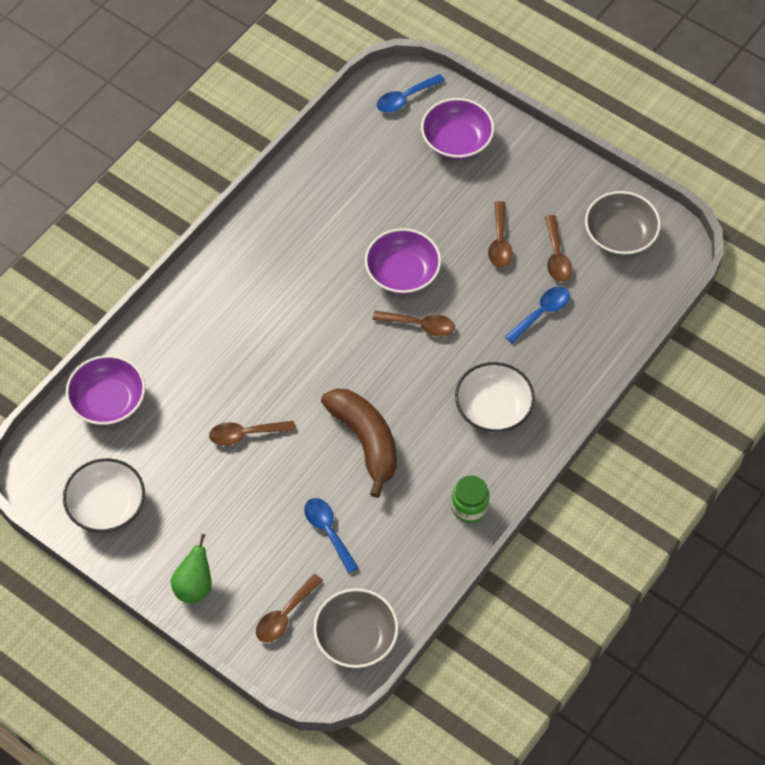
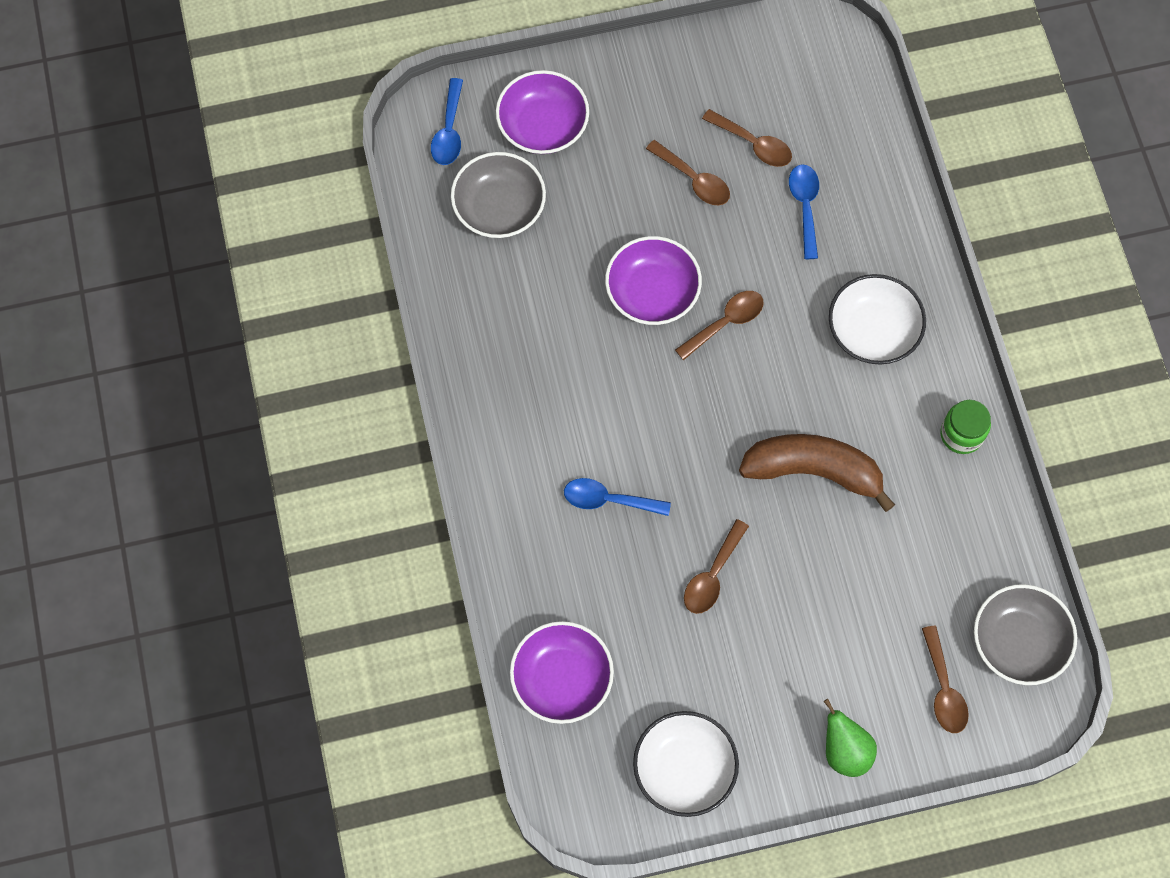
camera: 50 degrees left, 10 degrees up
(328, 531) = (884, 580): blue spoon -> blue spoon (608, 500)
(620, 235) = (778, 73): grey bowl -> grey bowl (499, 207)

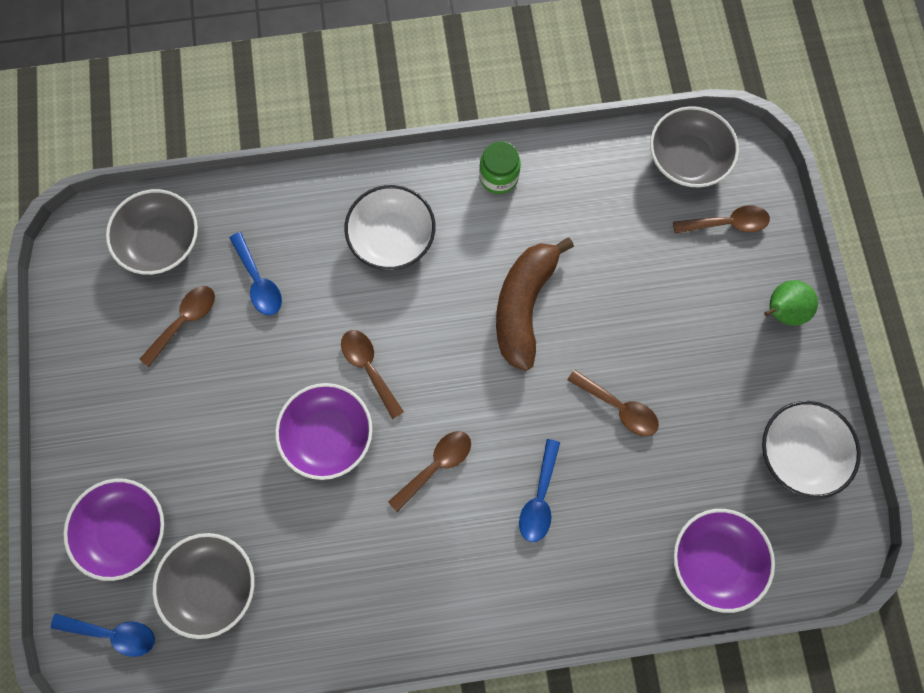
camera: 85 degrees left, 5 degrees up
(694, 180) = (214, 382): brown spoon -> brown spoon (436, 465)
(805, 206) = (259, 281): blue spoon -> blue spoon turned 120 degrees counterclockwise
(835, 109) = (162, 241): none -> grey bowl

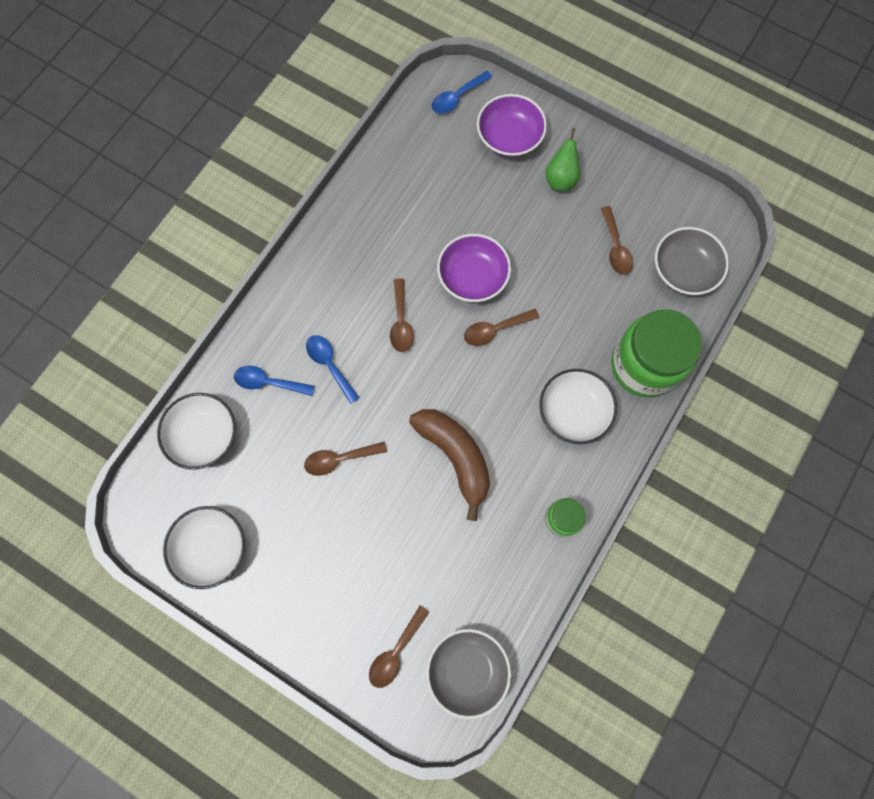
camera: 130 degrees right, 0 degrees up
(212, 584) = (440, 159): grey bowl -> none
(259, 281) = (608, 307): blue spoon -> blue spoon (268, 382)
(295, 209) = (644, 365): none -> green jar
(369, 368) = (495, 330): brown spoon -> brown spoon turned 150 degrees clockwise
(714, 559) = (204, 435): purple bowl -> white bowl
(781, 311) = (304, 628): green pear -> green pear (560, 179)

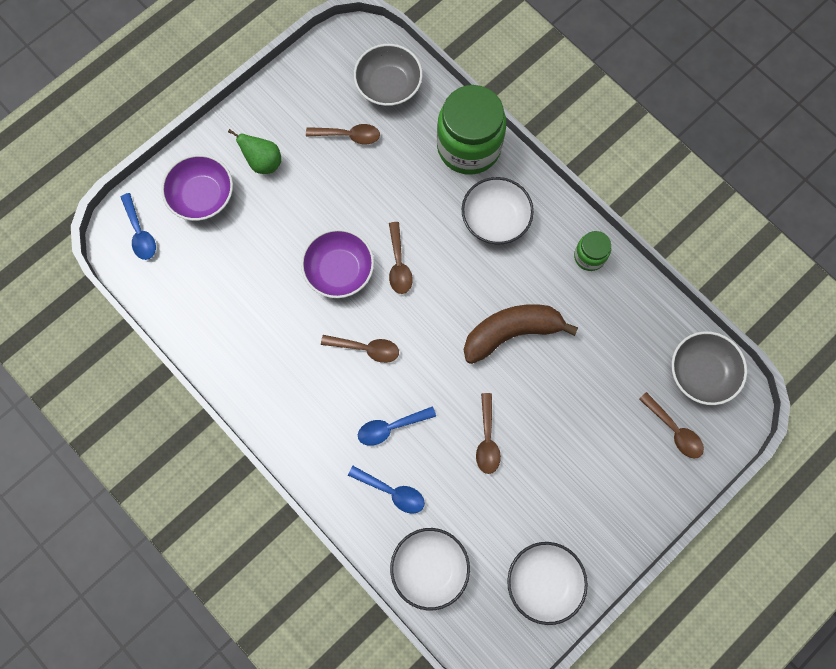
camera: 75 degrees left, 0 degrees up
(268, 382) = (392, 492): blue spoon -> blue spoon turned 90 degrees counterclockwise

